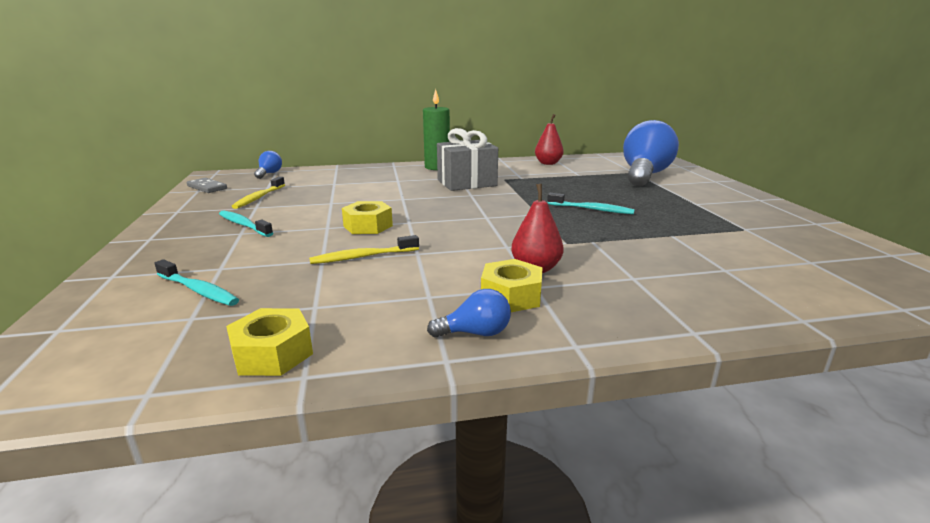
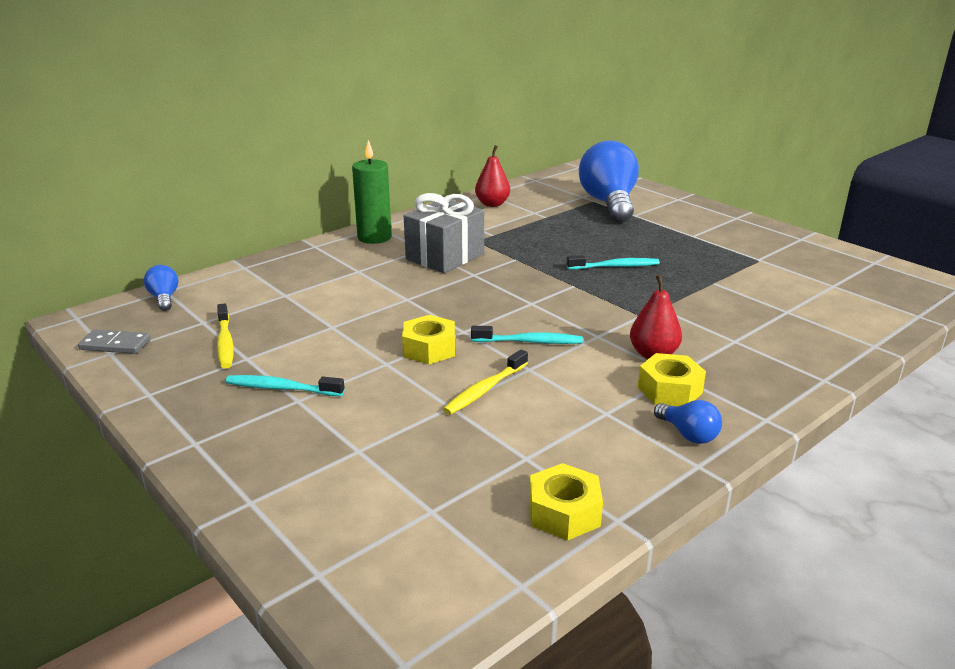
camera: 30 degrees left, 5 degrees up
(198, 290) = (385, 482): turquoise toothbrush -> turquoise toothbrush (529, 342)
(475, 333) = (688, 434): blue light bulb -> blue light bulb turned 90 degrees clockwise

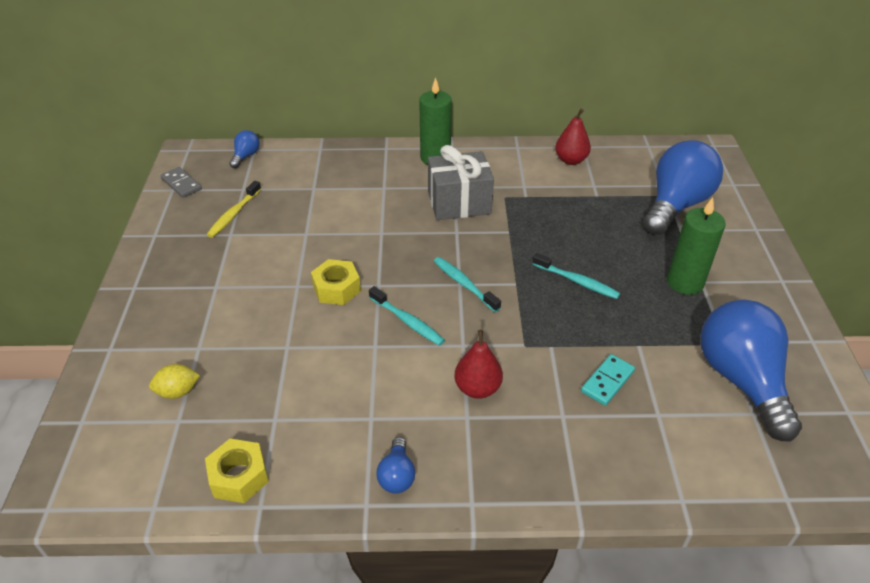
camera: 40 degrees right, 15 degrees up
(282, 388) = (218, 271): turquoise toothbrush -> turquoise toothbrush (464, 284)
(393, 491) = (178, 392): none -> yellow lemon
(485, 389) = (324, 346): yellow toothbrush -> none
(670, 390) = (441, 428): yellow nut -> none
(684, 240) = (685, 282): none -> green candle
(729, 309) = (607, 381): none -> turquoise domino
(799, 273) = (741, 380): none -> blue light bulb

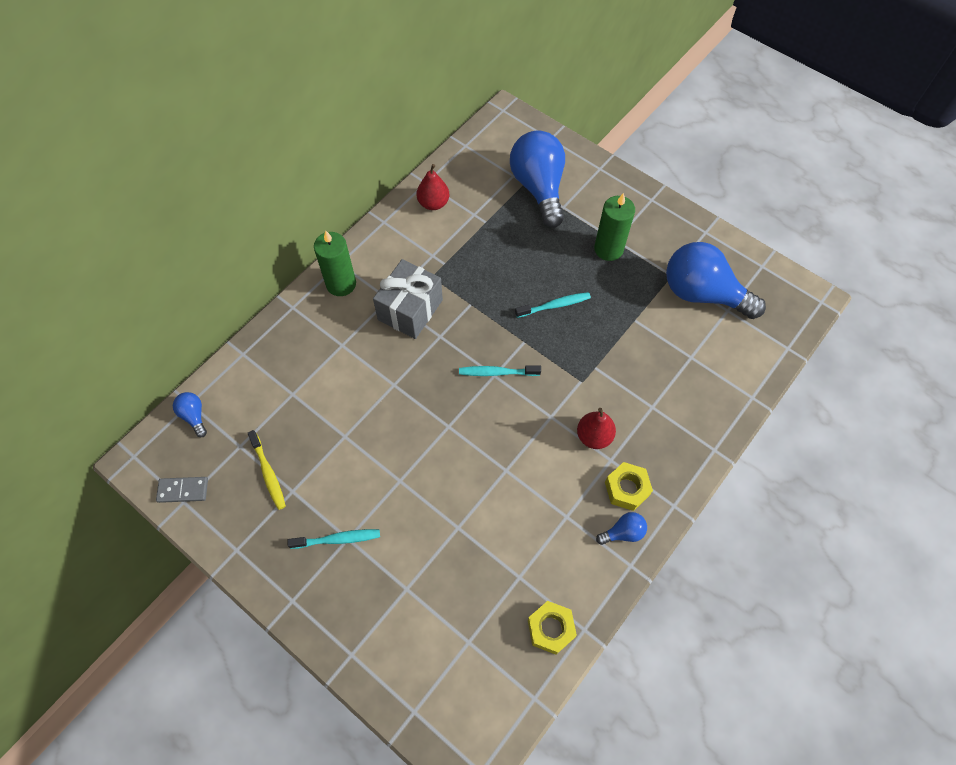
camera: 50 degrees left, 20 degrees up
(178, 392) = (440, 627): yellow lemon -> none
(336, 288) = (427, 456): yellow nut -> yellow nut (626, 489)
(397, 475) = (623, 532): blue light bulb -> blue light bulb turned 60 degrees counterclockwise
(407, 321) = (501, 433): turquoise toothbrush -> turquoise toothbrush (338, 539)
(607, 381) = (647, 361): turquoise domino -> none

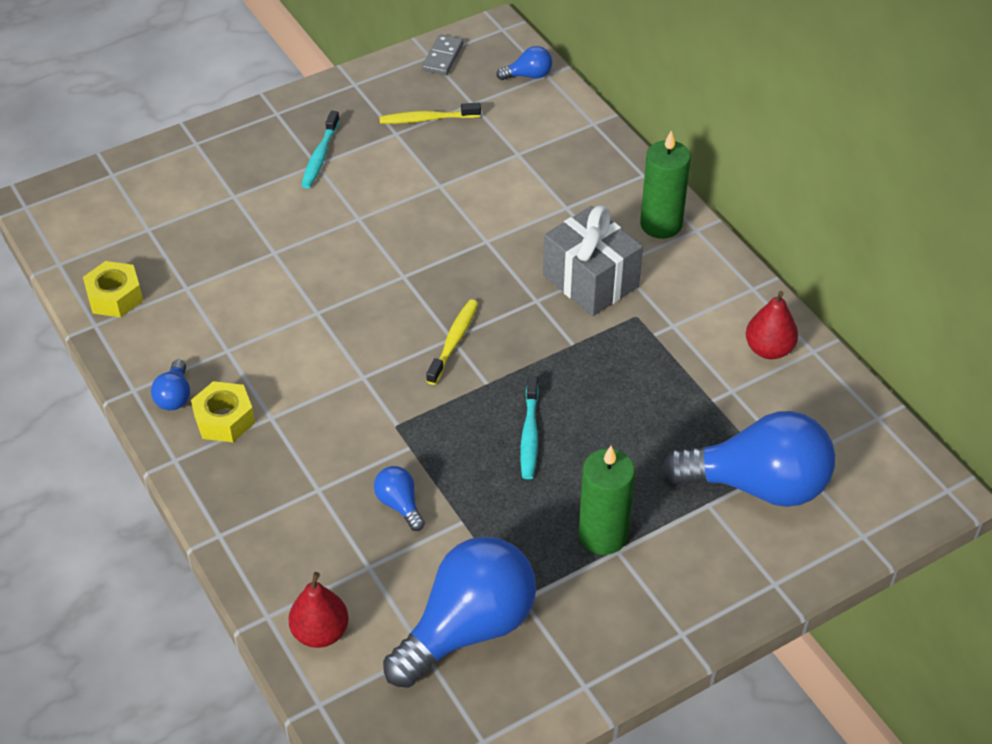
camera: 110 degrees right, 15 degrees down
(497, 372) = (454, 341): turquoise toothbrush -> yellow toothbrush
(594, 436) = (311, 411): red pear -> red pear (320, 632)
(640, 357) = (399, 504): none -> blue light bulb

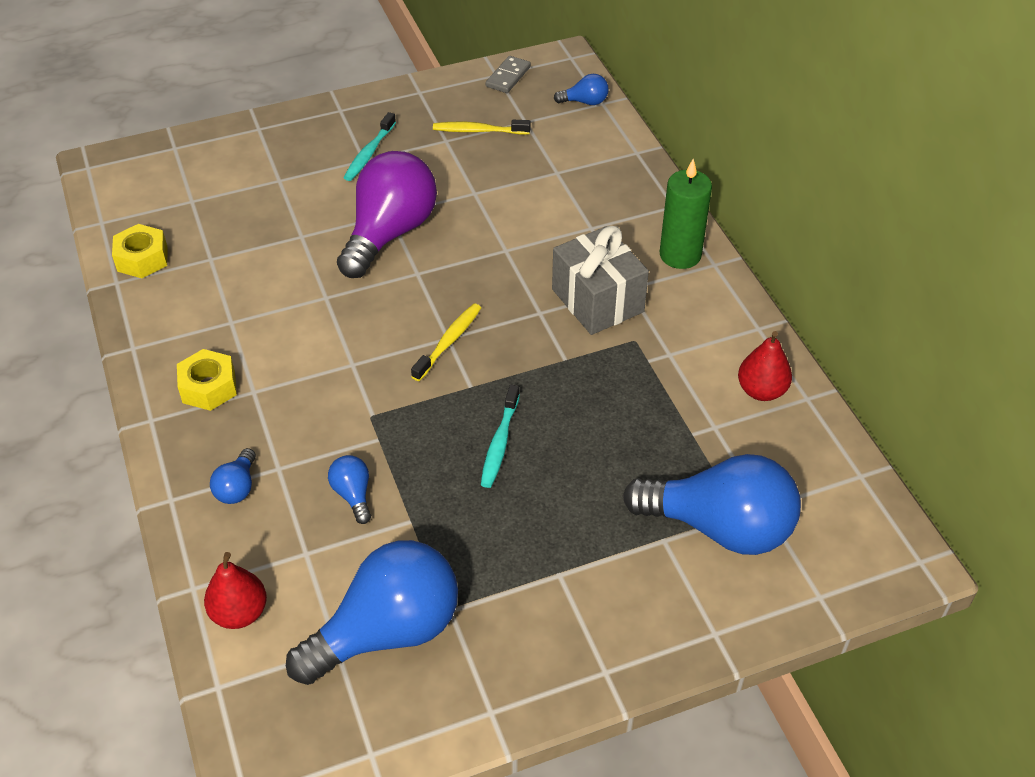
camera: 10 degrees right, 0 degrees up
(174, 396) = (169, 359): blue light bulb -> blue light bulb (237, 487)
(364, 238) = (389, 233): none -> purple light bulb
(603, 535) = (548, 555): green candle -> none

